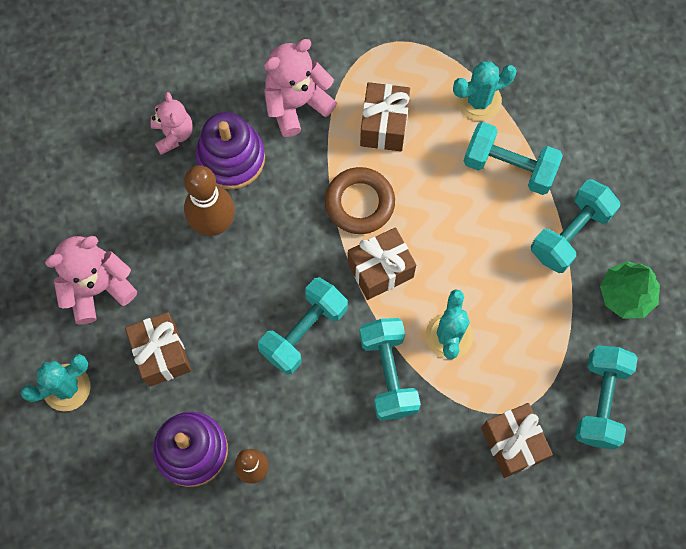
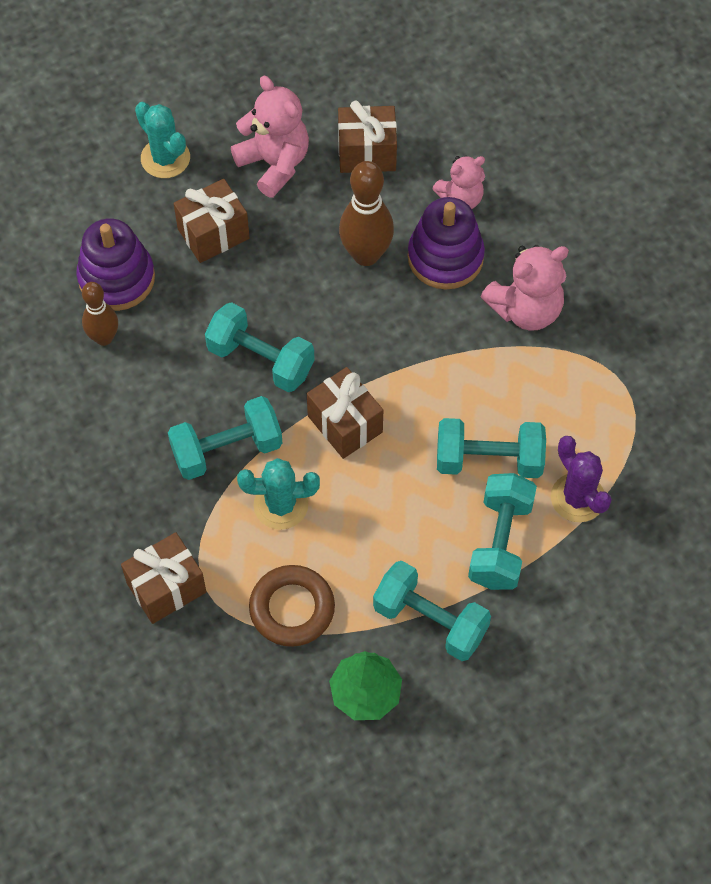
camera: 80 degrees right, 10 degrees down
(296, 103) = (526, 309): pink teddy bear -> pink teddy bear turned 105 degrees clockwise
(359, 203) = (420, 391): brown ring -> brown ring (292, 609)
(384, 125) = (520, 401): brown gift -> brown gift (367, 153)
(479, 100) = (577, 498): turquoise cactus -> purple cactus
(600, 401) = (230, 677): turquoise dumbbell -> turquoise dumbbell (489, 460)

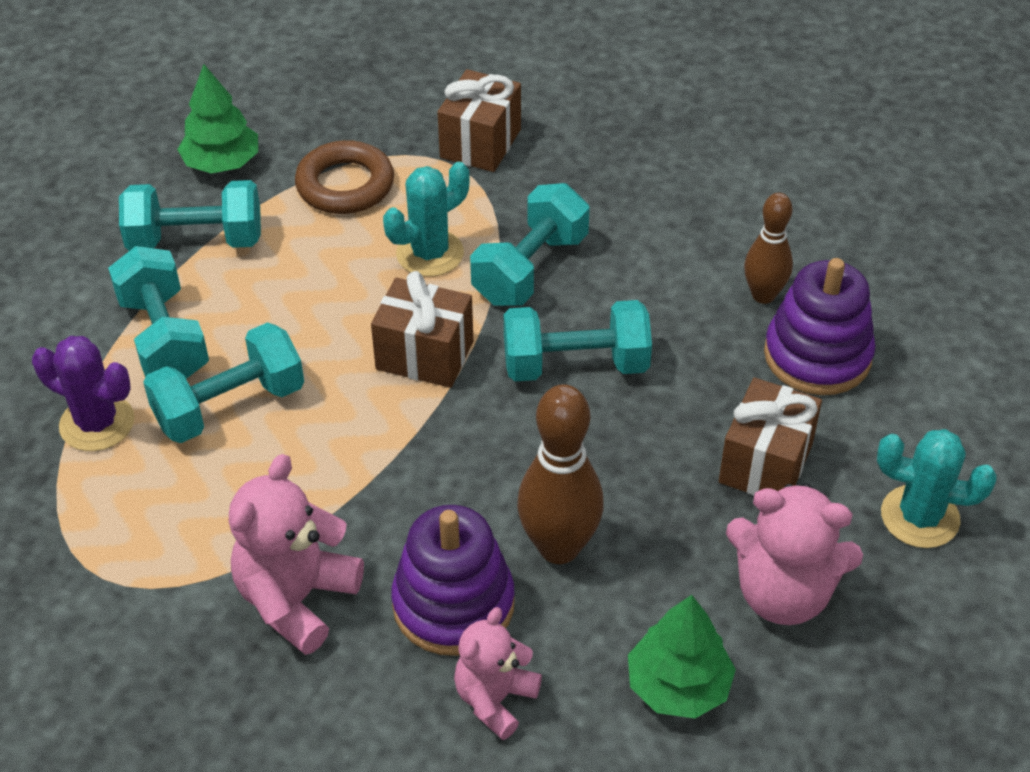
camera: 145 degrees right, 15 degrees down
(367, 153) = (678, 685): brown gift -> green tree

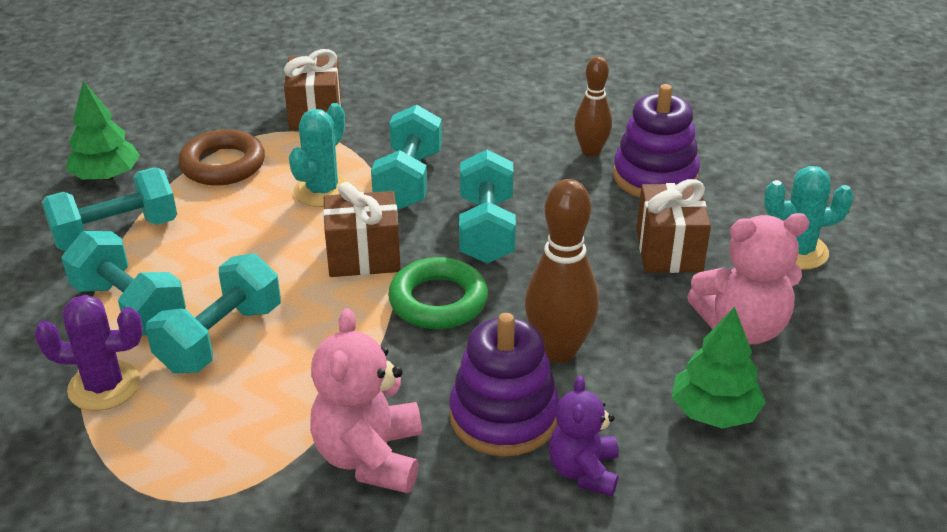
camera: 25 degrees left, 10 degrees down
(470, 439) = (438, 301): none -> green ring
(495, 699) = (583, 471): pink teddy bear -> purple teddy bear
(575, 365) = (486, 230): turquoise dumbbell -> turquoise dumbbell turned 60 degrees counterclockwise

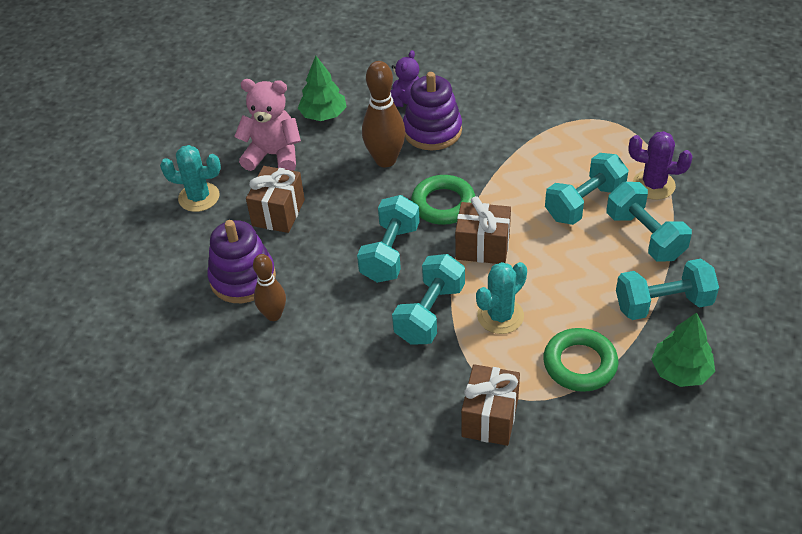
camera: 160 degrees left, 10 degrees up
(223, 165) = (580, 364): brown ring -> green ring
(370, 457) = (508, 123): pink teddy bear -> none

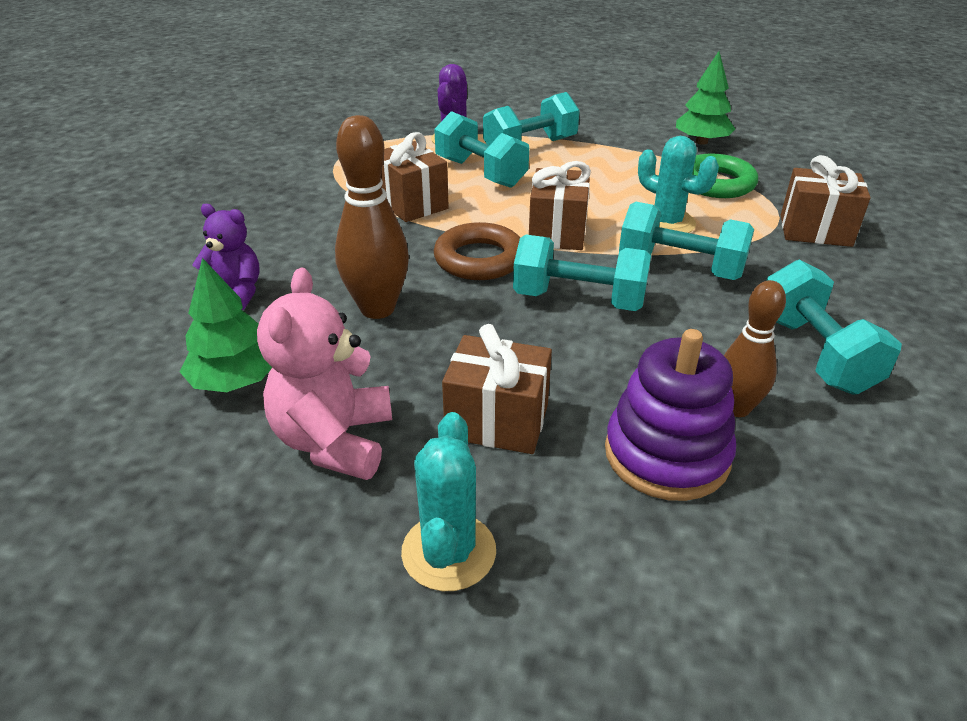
camera: 95 degrees left, 10 degrees down
(432, 131) = (320, 269): purple stacking toy -> none
(443, 204) = (479, 259): green ring -> brown ring
(525, 166) = (411, 204): none -> brown gift
(663, 304) = (621, 144): turquoise dumbbell -> turquoise dumbbell (814, 354)

